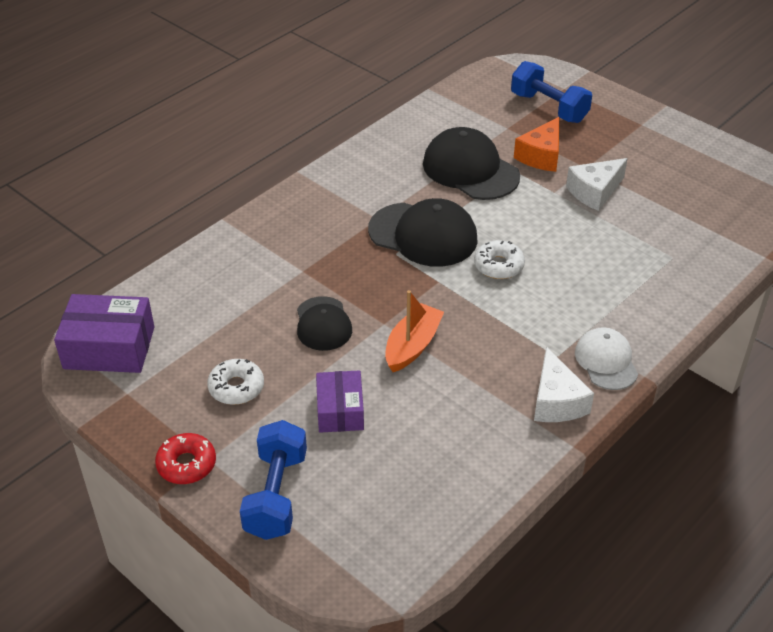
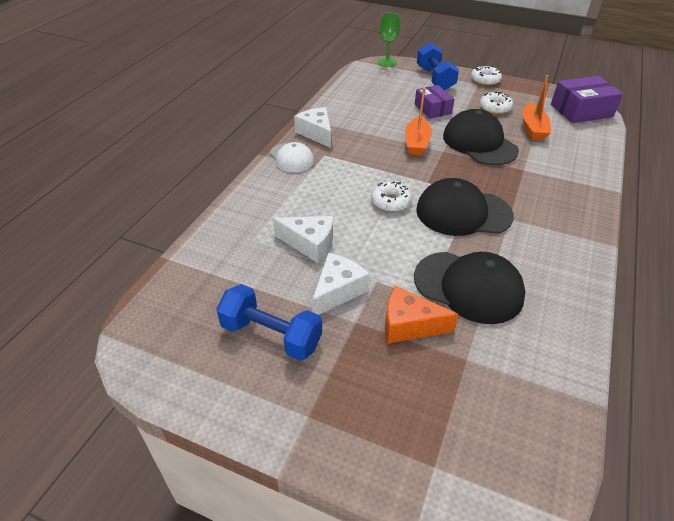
camera: 160 degrees right, 0 degrees up
(186, 464) = (485, 80): red donut -> white donut
(222, 331) = (533, 128): none -> orange boat
(323, 324) = (479, 143): black cap -> black cap, size x1.63
(336, 581) = (387, 62): none -> green goblet
(541, 156) = (409, 325): orange cheese -> orange cheese turned 90 degrees counterclockwise
(549, 107) = (436, 413): blue dumbbell -> blue dumbbell (271, 335)
(610, 239) = (310, 244): none -> white cheese

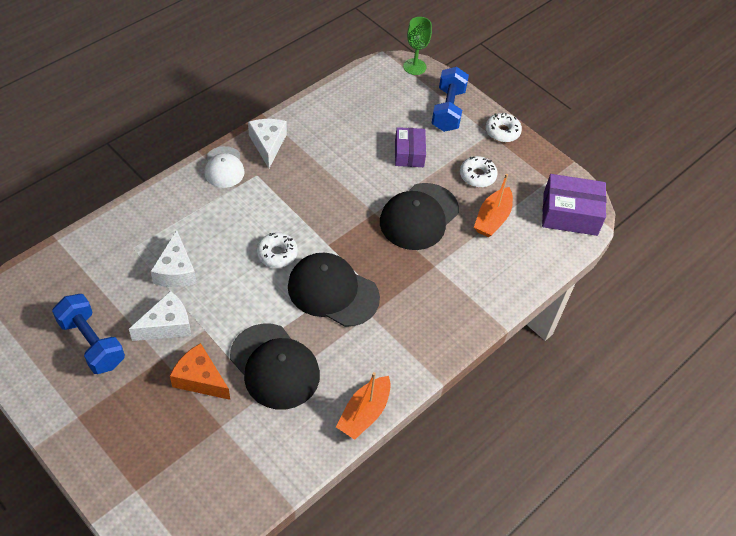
camera: 20 degrees right, 10 degrees up
(310, 244) = (176, 271): white cheese -> white cheese turned 45 degrees clockwise
(416, 143) = (356, 193): orange boat -> orange boat (364, 413)
(479, 143) = (419, 216): black cap -> black cap turned 135 degrees counterclockwise

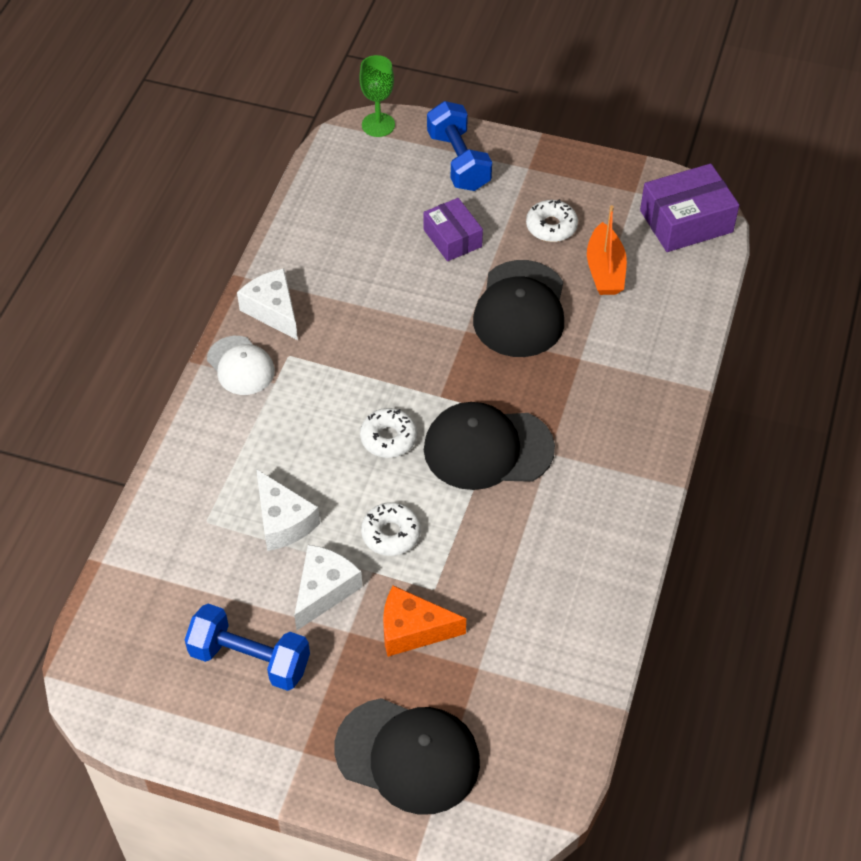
camera: 25 degrees left, 0 degrees up
(275, 366) = (487, 569): black cap -> black cap (408, 755)
(364, 413) = (626, 566): orange boat -> none
(502, 132) = (541, 158): white donut -> white donut (391, 534)

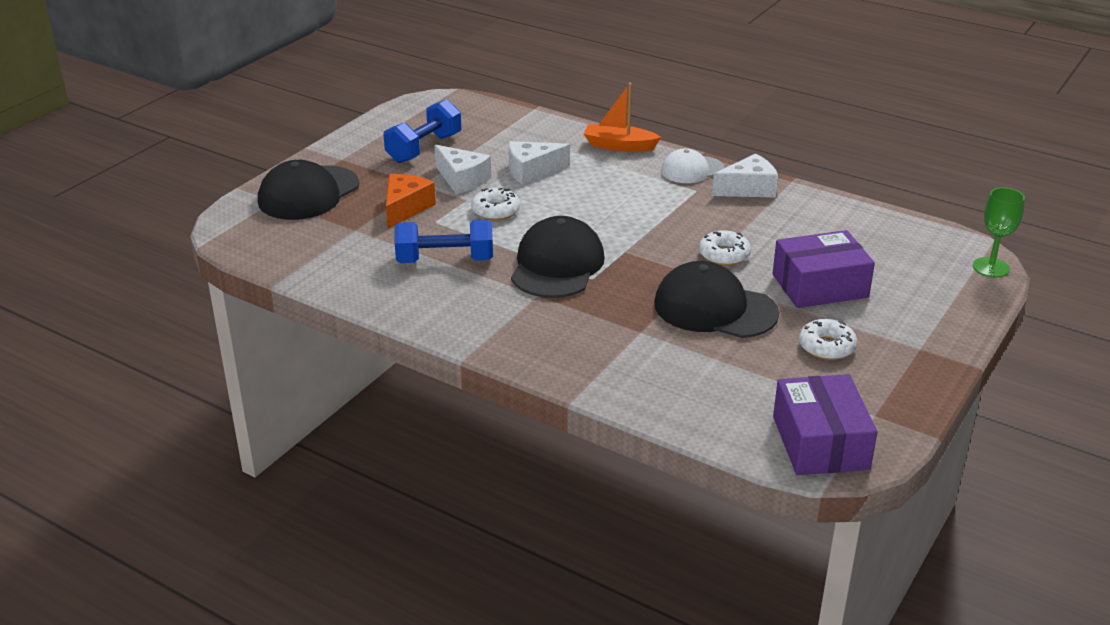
camera: 105 degrees right, 20 degrees down
(388, 438) = (590, 222): white donut -> white donut (724, 255)
(452, 238) = (820, 286): purple box -> purple box, size x1.53
(458, 161) = (932, 306): blue dumbbell -> blue dumbbell (445, 260)
(605, 270) = (755, 369): orange boat -> orange boat (619, 146)

